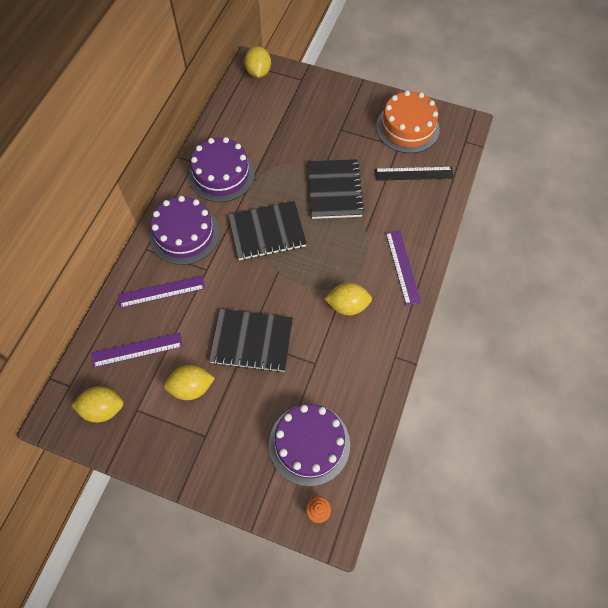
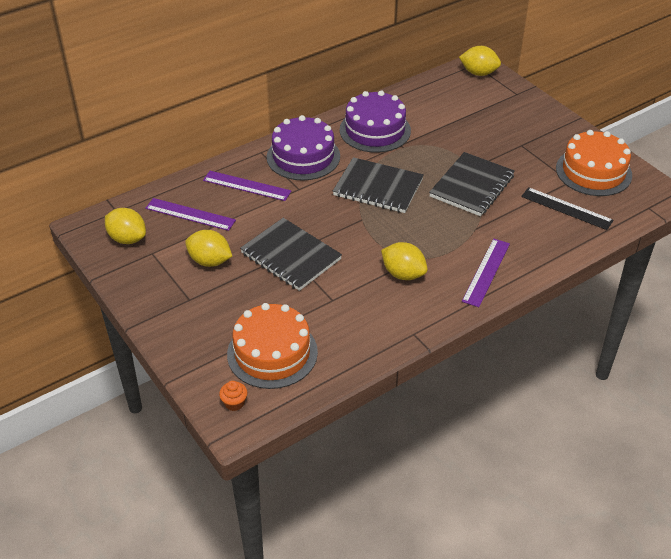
camera: 35 degrees right, 20 degrees down
(258, 72) = (478, 73): yellow lemon -> yellow lemon turned 75 degrees clockwise
(309, 444) = (272, 353): purple cake -> orange cake

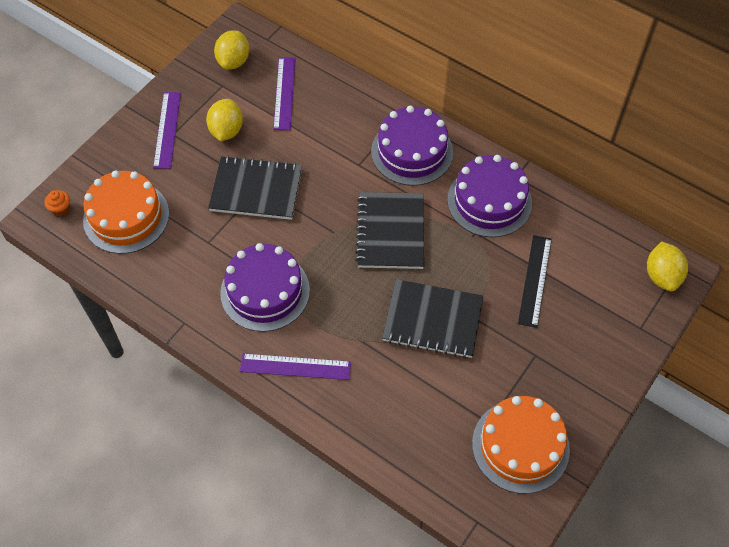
camera: 70 degrees right, 15 degrees up
(247, 186) = (344, 121): purple ruler -> purple ruler (167, 129)
(291, 256) = (256, 190): black notebook -> black notebook turned 75 degrees clockwise
(403, 274) = (265, 291): yellow lemon -> purple cake
(566, 208) = (435, 427): black ruler -> black ruler (534, 280)

